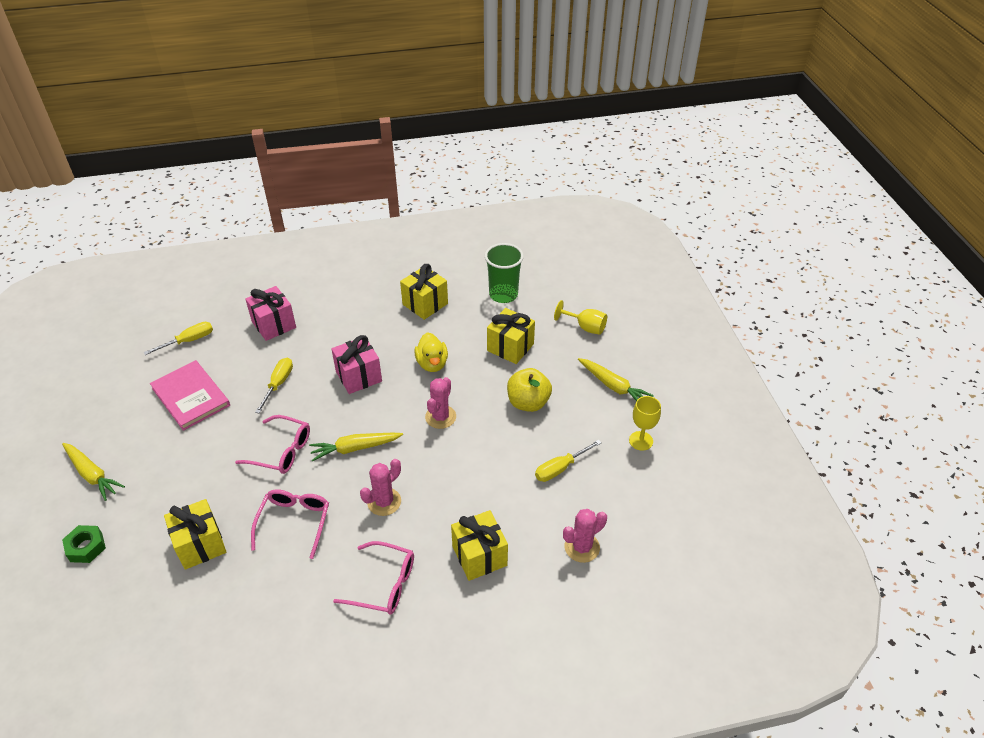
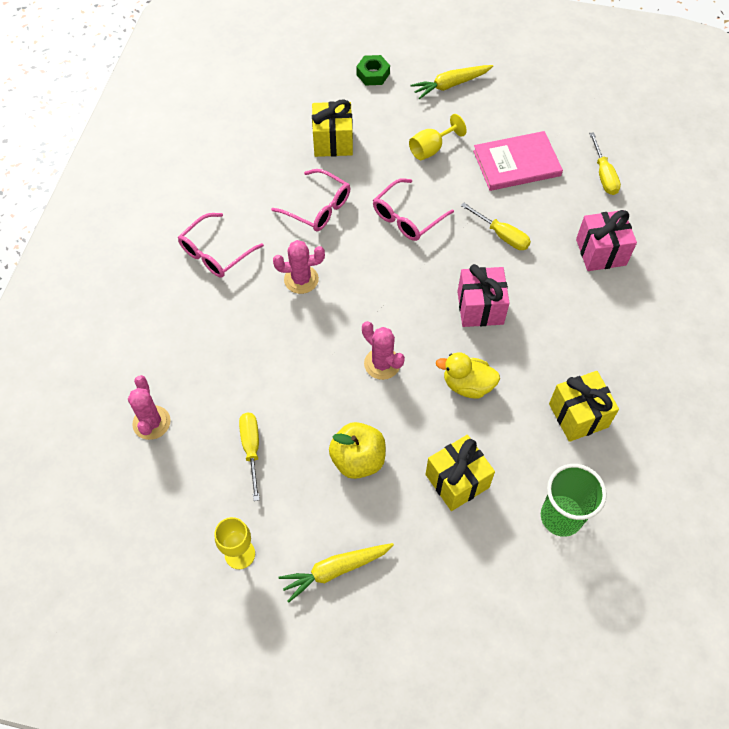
camera: 115 degrees right, 15 degrees up
(355, 448) = (379, 275): yellow carrot -> none
(384, 502) = (301, 279): pink cactus -> pink cactus turned 75 degrees counterclockwise
(479, 556) = (197, 333): yellow gift -> none
(585, 327) = (454, 592): yellow goblet -> yellow goblet (431, 149)

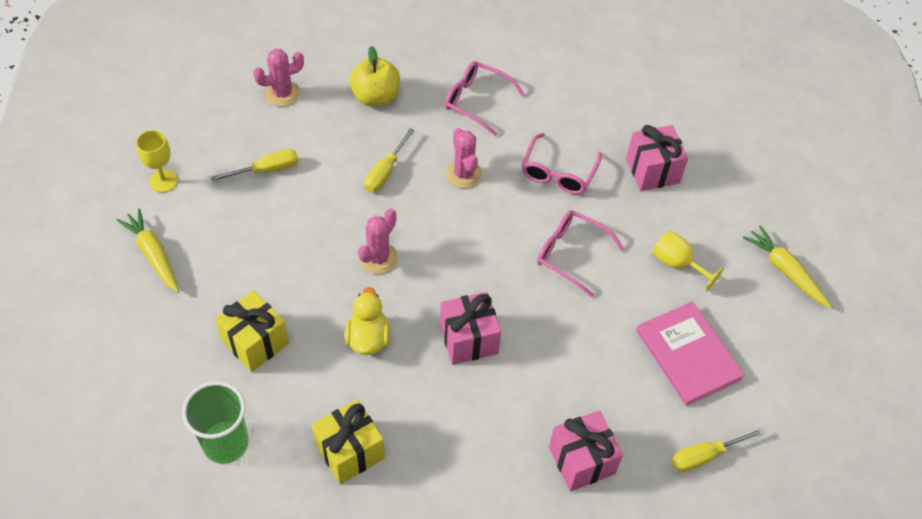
camera: 75 degrees right, 5 degrees down
(333, 142) = (652, 170): yellow gift -> pink gift
(358, 459) = (267, 254): yellow apple -> yellow apple (375, 97)
(373, 74) = (768, 191): green nut -> none
(502, 235) = (574, 350): yellow screwdriver -> yellow screwdriver (385, 172)

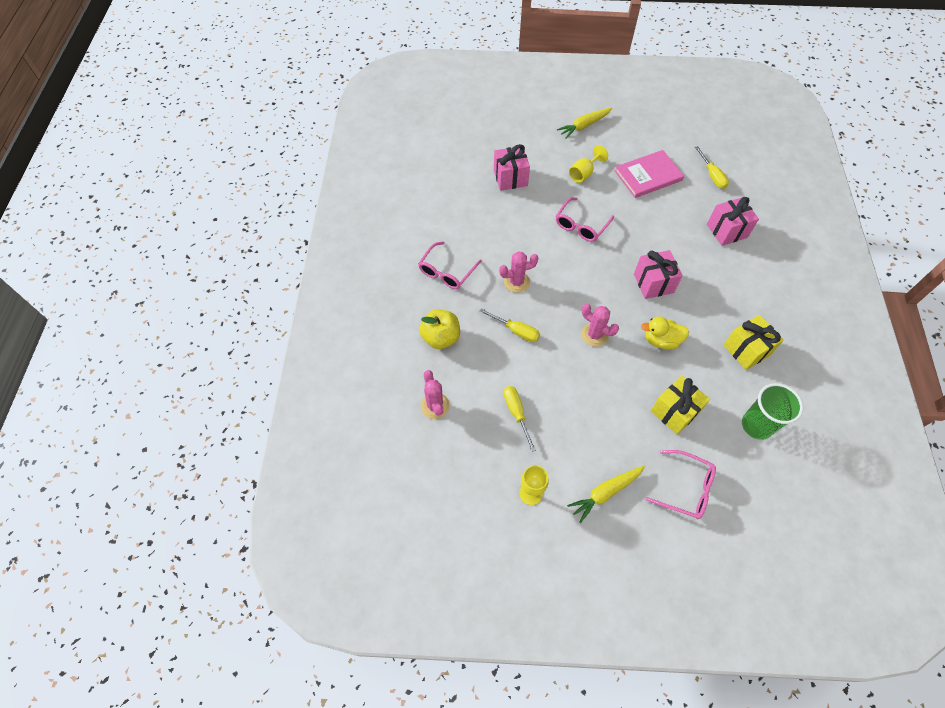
camera: 85 degrees left, 5 degrees up
(558, 173) = (514, 228): pink glasses -> pink glasses (687, 489)

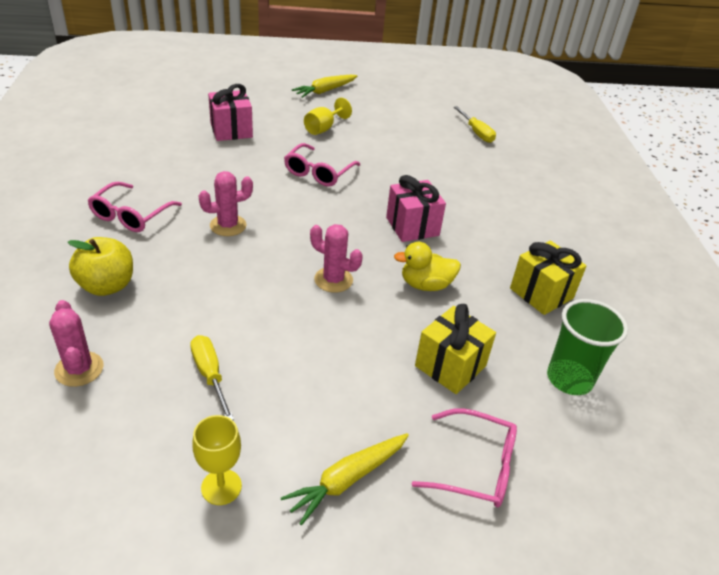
camera: 10 degrees left, 20 degrees down
(516, 331) = (221, 277): yellow screwdriver -> none
(648, 176) = (401, 131): pink book -> none
(727, 231) = (500, 179): pink gift -> none

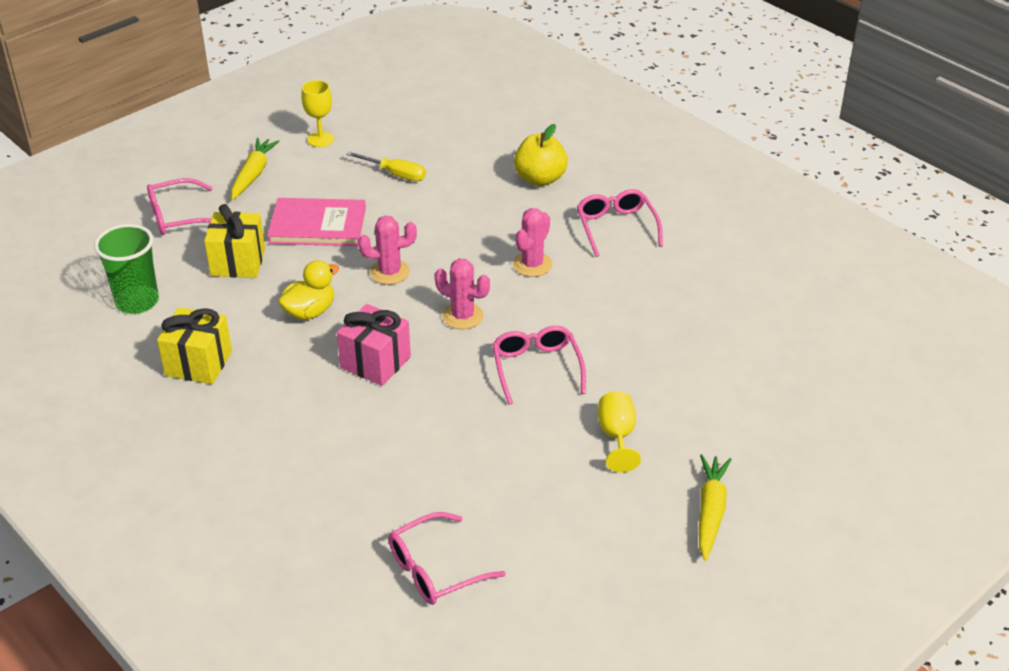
camera: 145 degrees right, 0 degrees up
(79, 369) = (475, 138): pink cactus -> pink cactus (462, 316)
(231, 130) = (697, 363): pink gift -> none
(345, 361) = (317, 225): none -> pink book
(476, 133) = (434, 570): yellow screwdriver -> pink glasses

